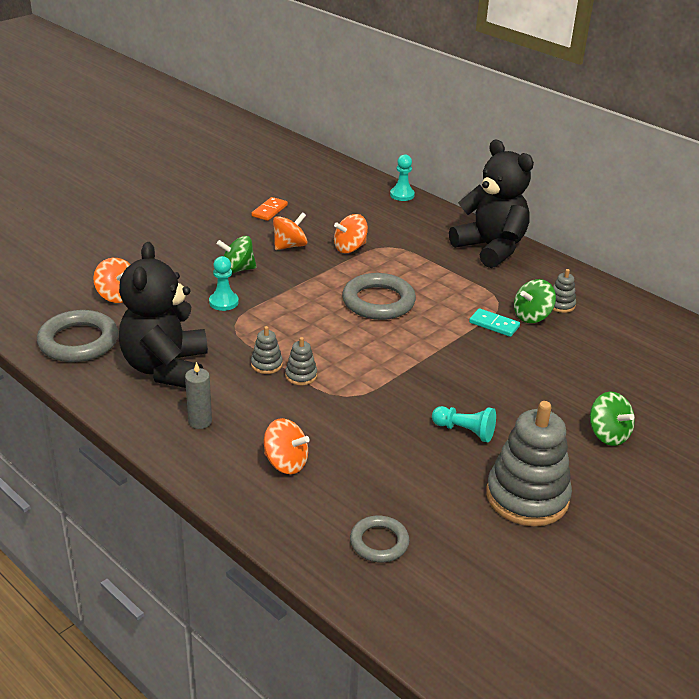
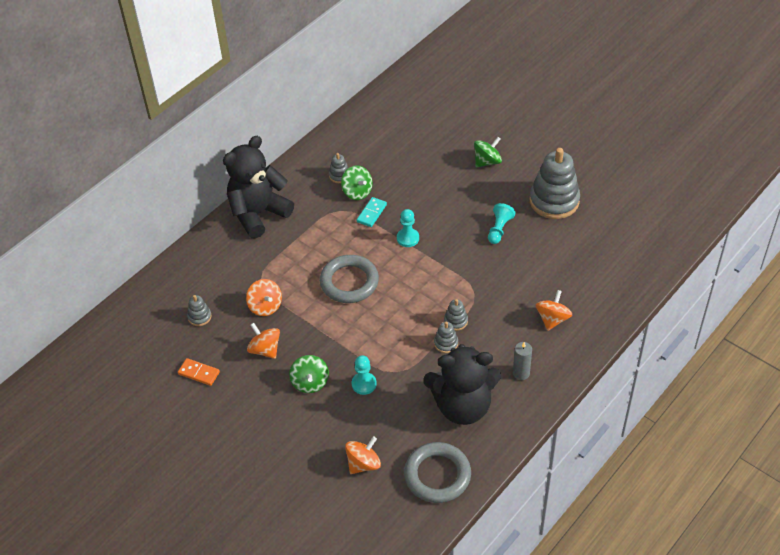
camera: 90 degrees left, 15 degrees up
(342, 212) = (199, 317): none -> grey stacking toy
(379, 542) = (610, 267): grey ring -> none
(402, 195) = (163, 275): turquoise pawn -> turquoise pawn (408, 238)

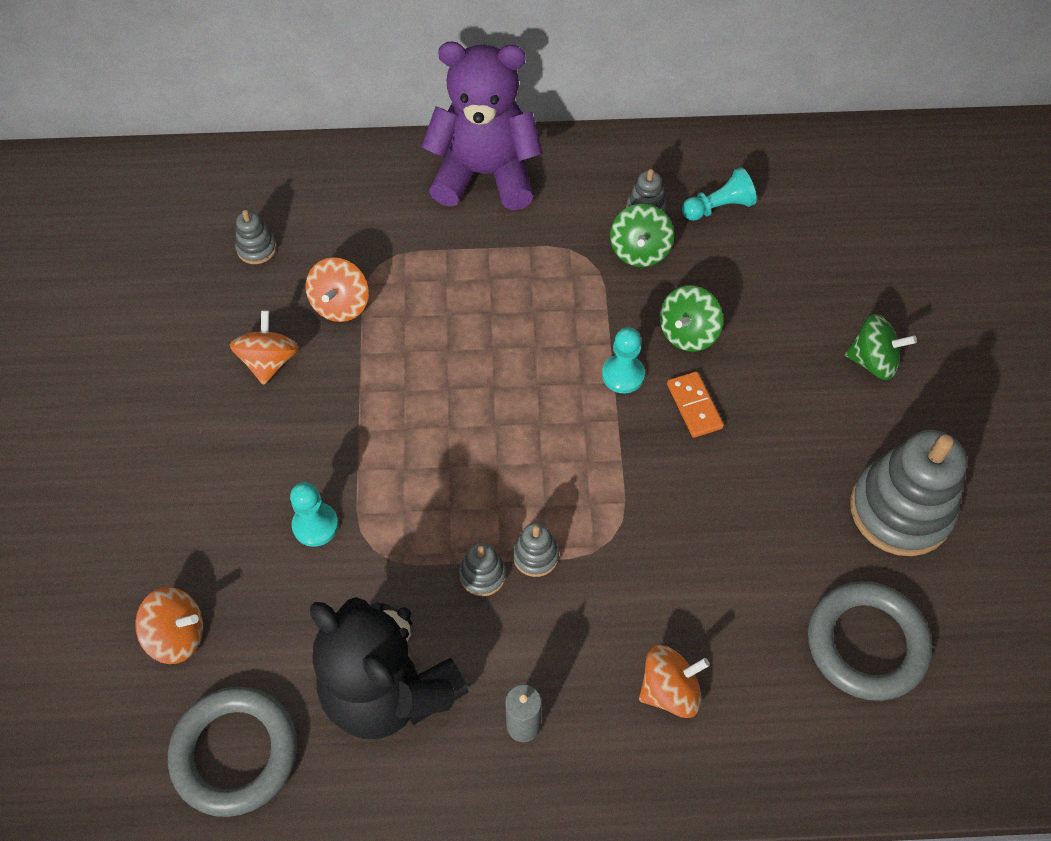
camera: 45 degrees right, 10 degrees up
(199, 373) = (167, 319): orange domino -> orange domino (694, 406)
(258, 214) = (485, 174): black teddy bear -> purple teddy bear
(310, 382) = (261, 457): green spinning top -> green spinning top (688, 333)
(349, 282) = (474, 366): grey ring -> grey ring (866, 643)
(371, 213) = (621, 297): turquoise domino -> none
(499, 229) = (764, 478): turquoise pawn -> turquoise pawn (718, 207)

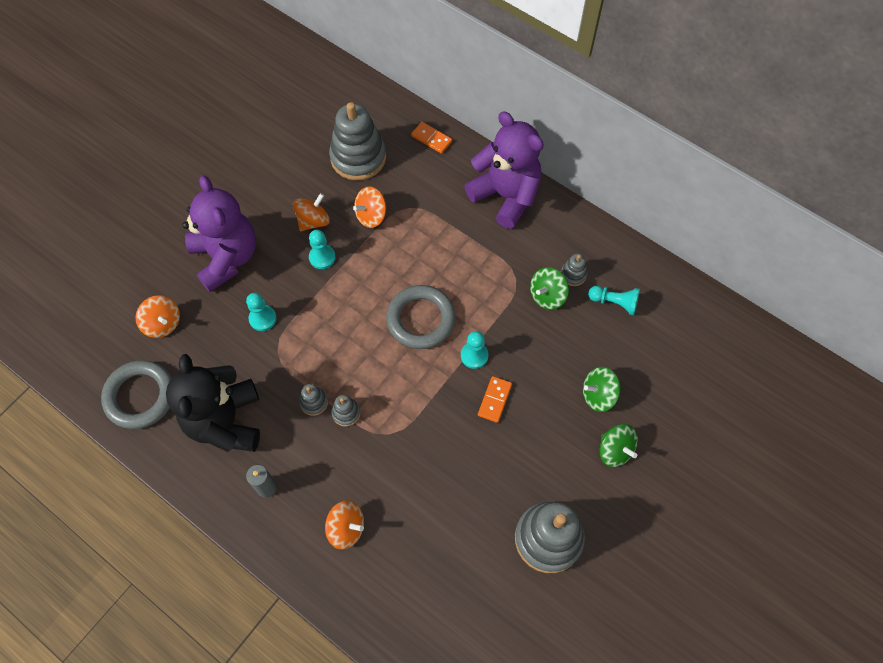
camera: 40 degrees right, 5 degrees up
(190, 487) = (226, 257): none -> purple teddy bear
(257, 248) = (358, 157): grey stacking toy -> grey stacking toy, size x2.25
(324, 396) = (322, 257): none -> turquoise pawn
(331, 168) = (431, 139): none -> orange domino
(688, 333) = (529, 359): green spinning top -> green spinning top (598, 395)
(866, 643) = (462, 588): grey ring -> grey ring (420, 319)

